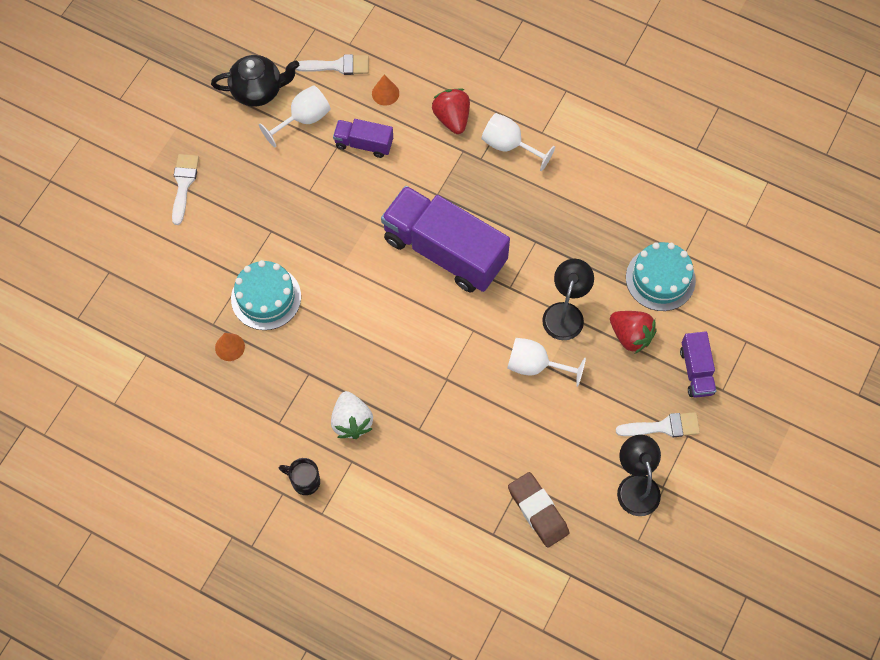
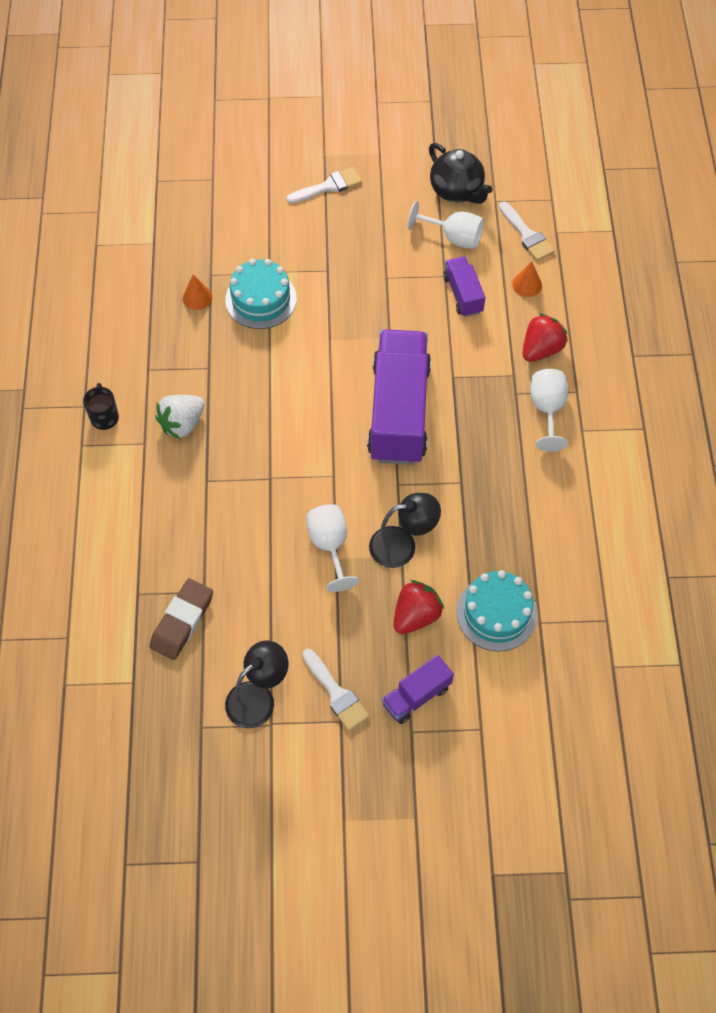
camera: 60 degrees right, 5 degrees down
(630, 336) = (416, 615): red strawberry -> red strawberry turned 150 degrees counterclockwise

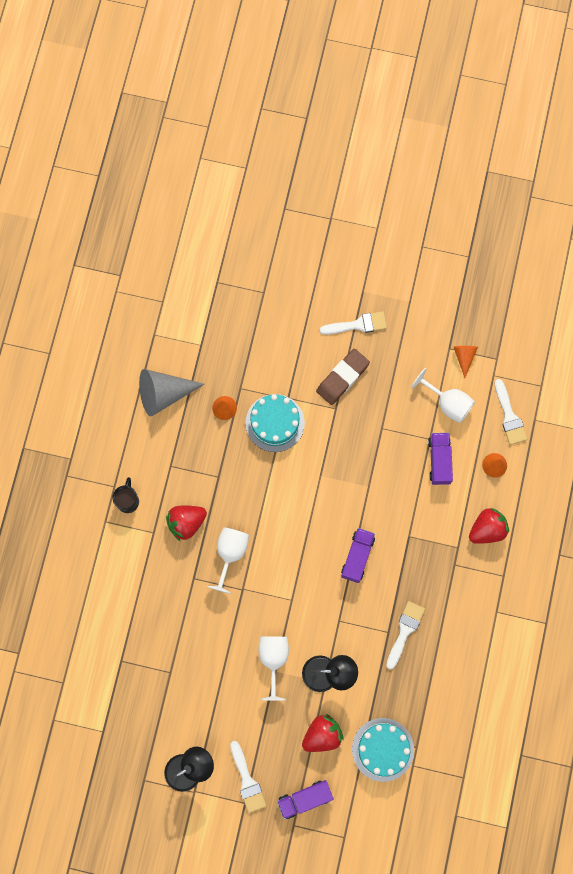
camera: 15 degrees right, 15 degrees up
(122, 299) = (164, 394): none -> grey cone
(182, 424) = (186, 523): white strawberry -> red strawberry
(182, 621) = (149, 692): brown eraser -> brown eraser (342, 378)
(399, 412) = (357, 557): purple truck -> purple truck, size x0.48
(457, 191) = (464, 357): black teapot -> orange cone
(481, 476) = (405, 631): none -> white brush
(547, 410) = (474, 586): white goblet -> white goblet (230, 554)

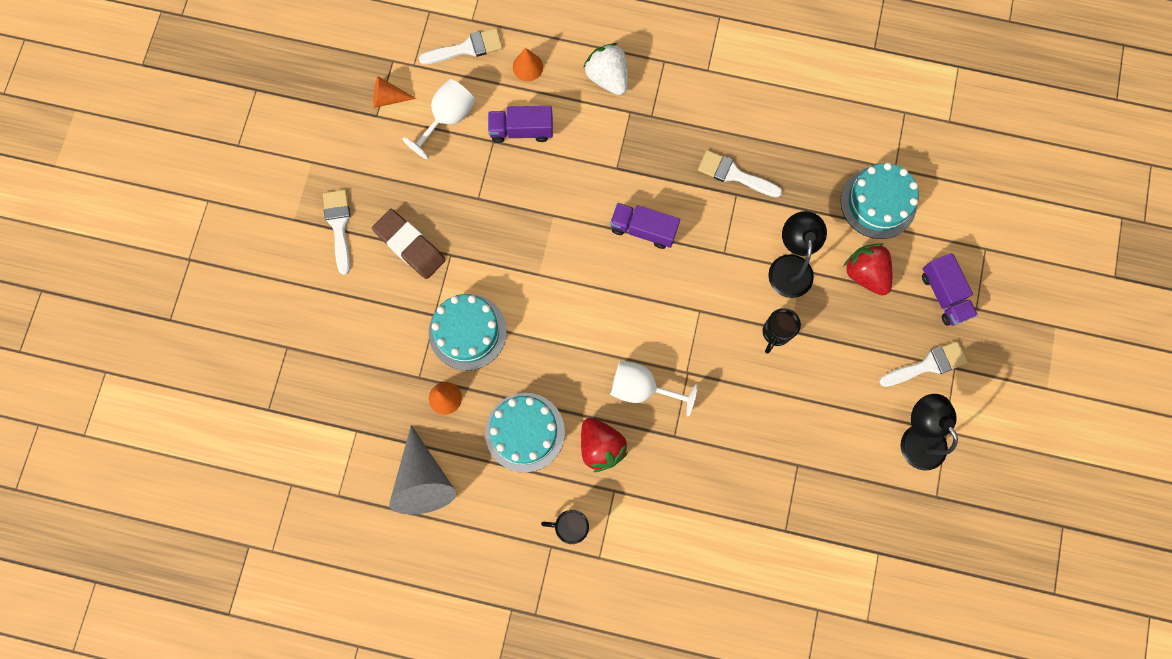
camera: 90 degrees left, 0 degrees up
(198, 466) = (525, 432): none -> turquoise cake
(273, 660) = (776, 333): white goblet -> black mug
(487, 529) = (607, 77): red strawberry -> white strawberry

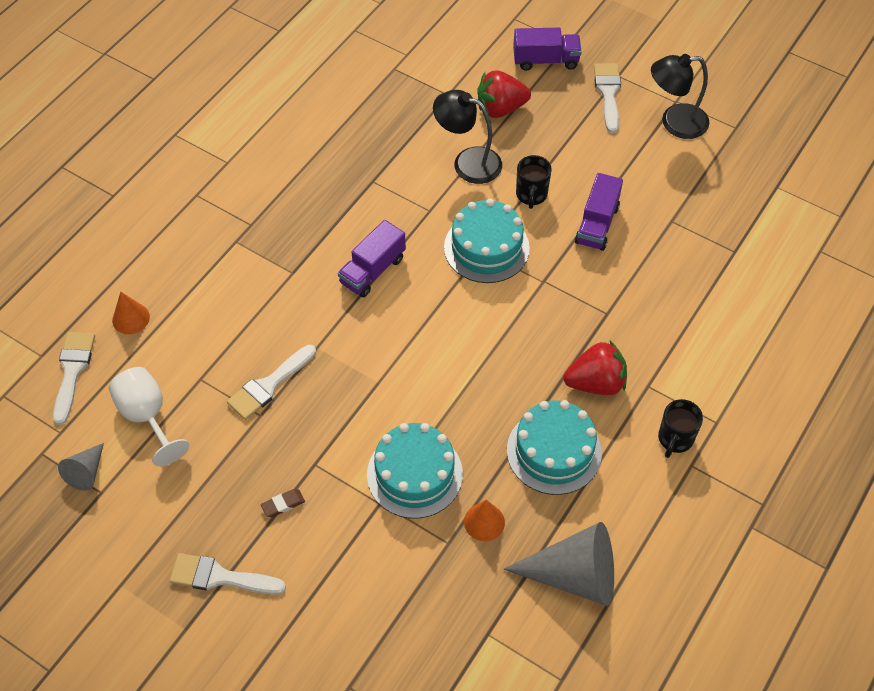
camera: 70 degrees left, 20 degrees down
(388, 98) = (86, 472): orange cone -> grey cone
(409, 246) = (283, 504): brown eraser -> brown eraser, size x0.44
(521, 130) = (202, 347): purple truck -> purple truck (597, 224)
(607, 77) = (186, 249): white strawberry -> none
(641, 388) = (545, 326): white goblet -> none
(734, 174) = (351, 176): white brush -> white brush (269, 385)
(776, 333) = (531, 195): black mug -> black mug turned 45 degrees clockwise
(878, 202) = (434, 77): turquoise cake -> turquoise cake (486, 248)

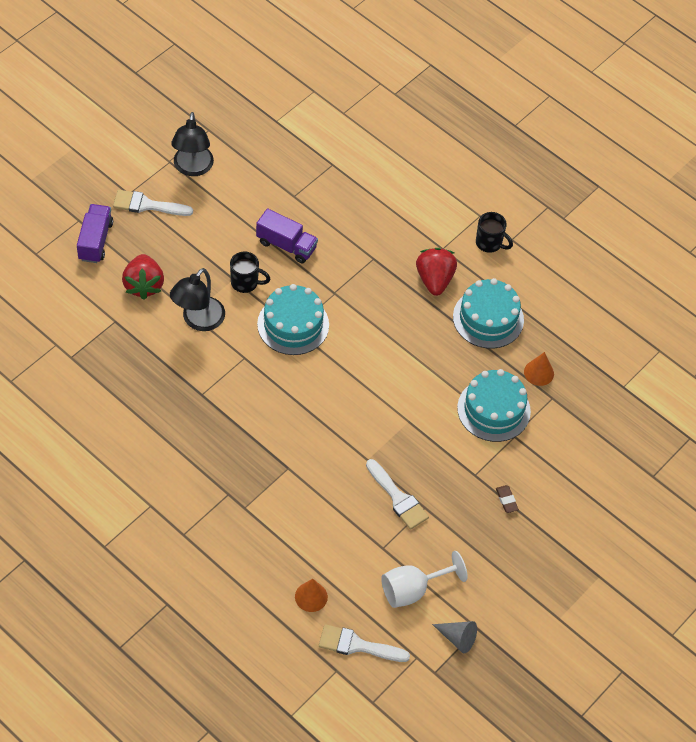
camera: 85 degrees left, 0 degrees up
(220, 577) = (561, 549): white brush -> none
(372, 270) = (299, 408): purple truck -> none
(574, 575) = (586, 327): grey cone -> none

